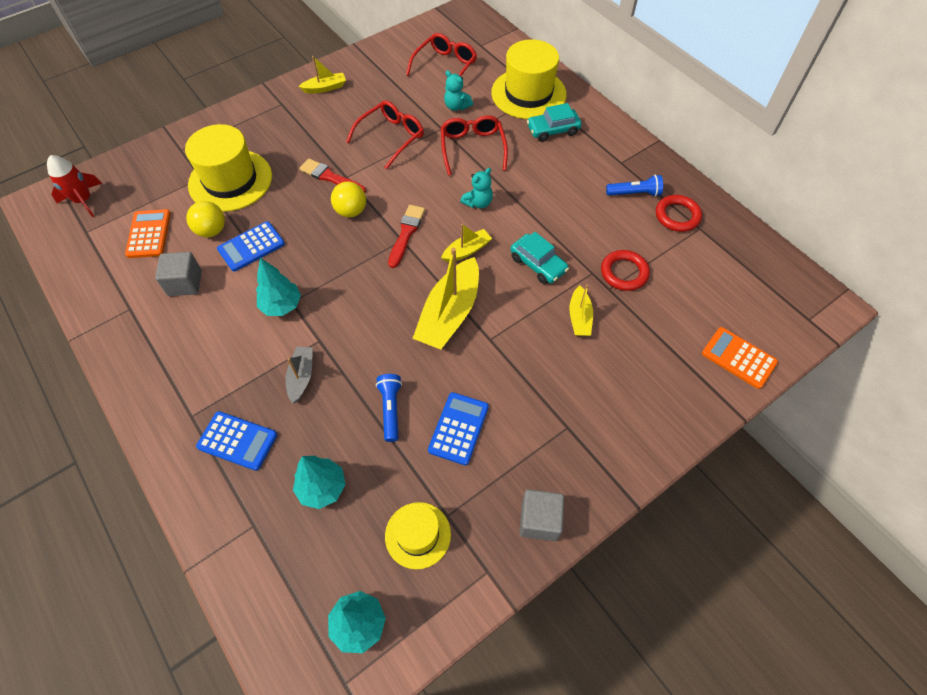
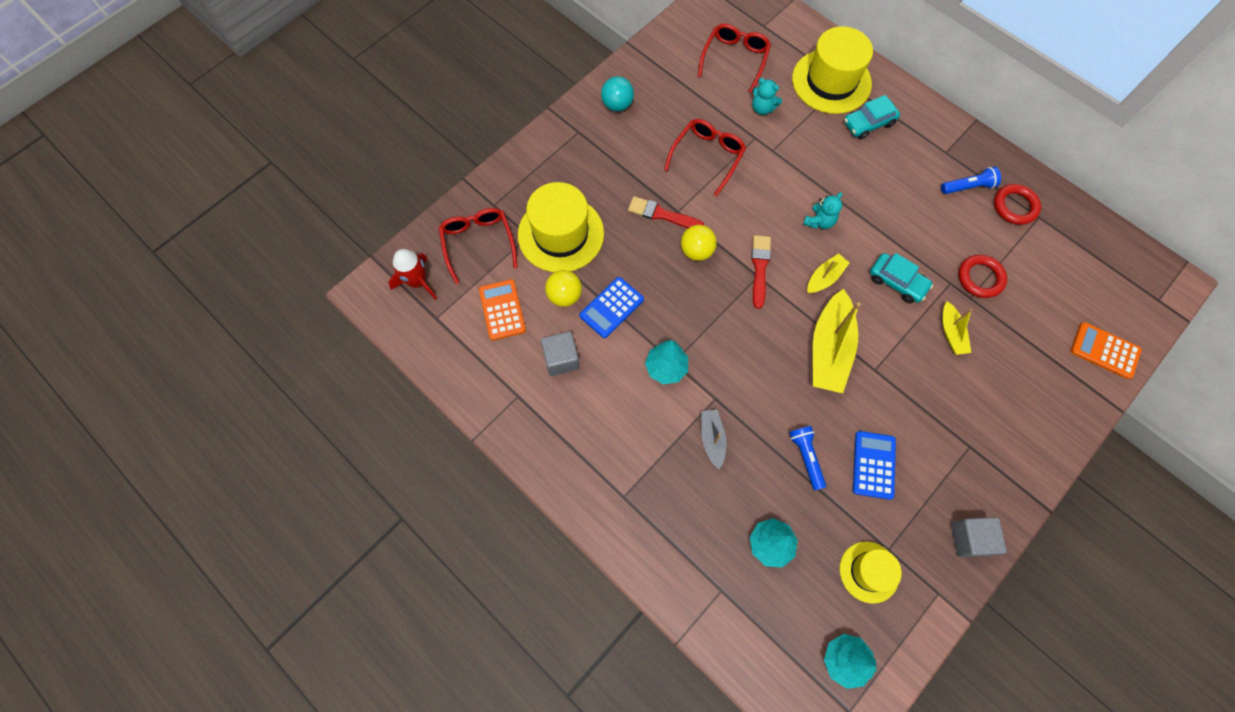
camera: 10 degrees left, 10 degrees up
(237, 441) = (676, 513): blue calculator -> none
(325, 88) = (617, 105): yellow boat -> turquoise ball
(472, 148) = (794, 158): red glasses -> red glasses (478, 243)

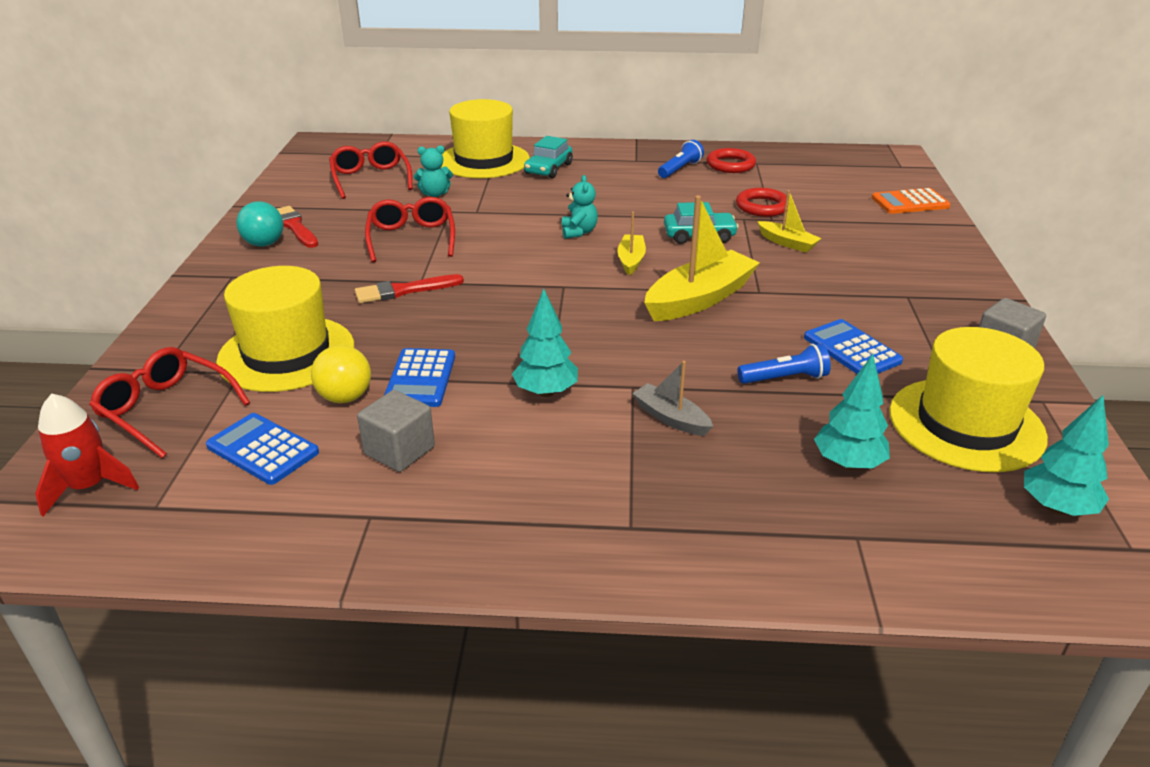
camera: 40 degrees left, 35 degrees down
(502, 310) = (263, 449): orange calculator -> blue calculator
(696, 251) = (475, 298): yellow ball -> none
(760, 268) = (558, 280): red brush -> red brush (295, 227)
(806, 457) = (784, 378): blue flashlight -> blue flashlight turned 135 degrees clockwise
(829, 349) = (699, 299): yellow boat -> yellow boat turned 105 degrees counterclockwise
(869, 572) = (966, 424): yellow hat -> yellow hat, size x1.72

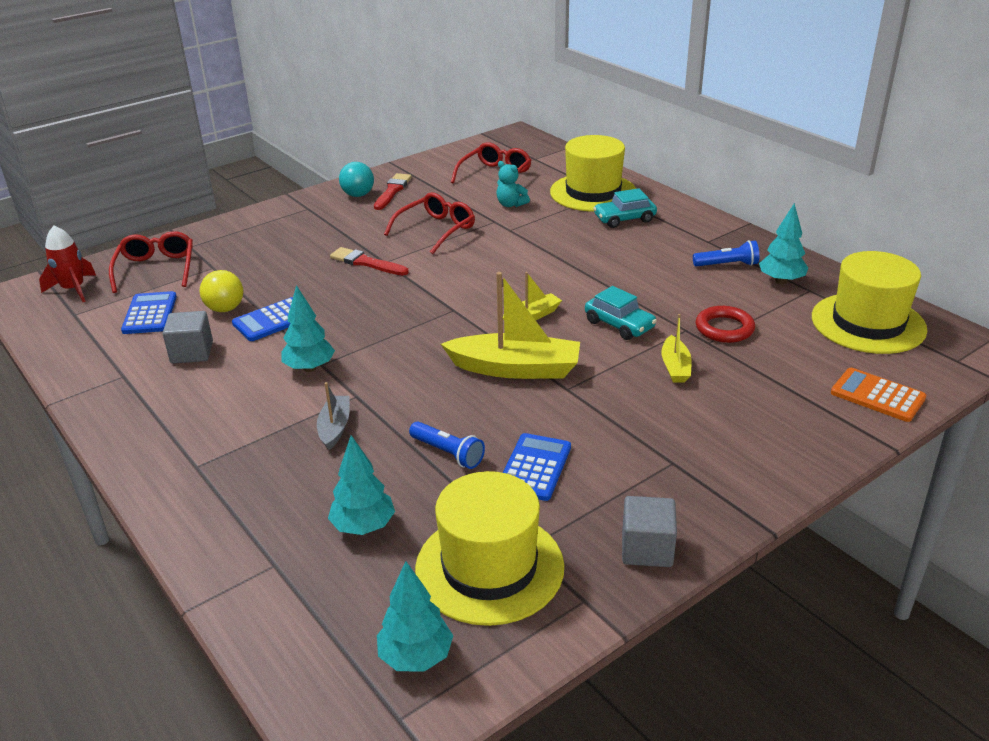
camera: 50 degrees right, 0 degrees up
(286, 353) = (248, 268): yellow hat -> yellow hat (868, 323)
(579, 232) = (542, 277): turquoise teddy bear -> none
(730, 165) = (781, 281): red ring -> turquoise tree

